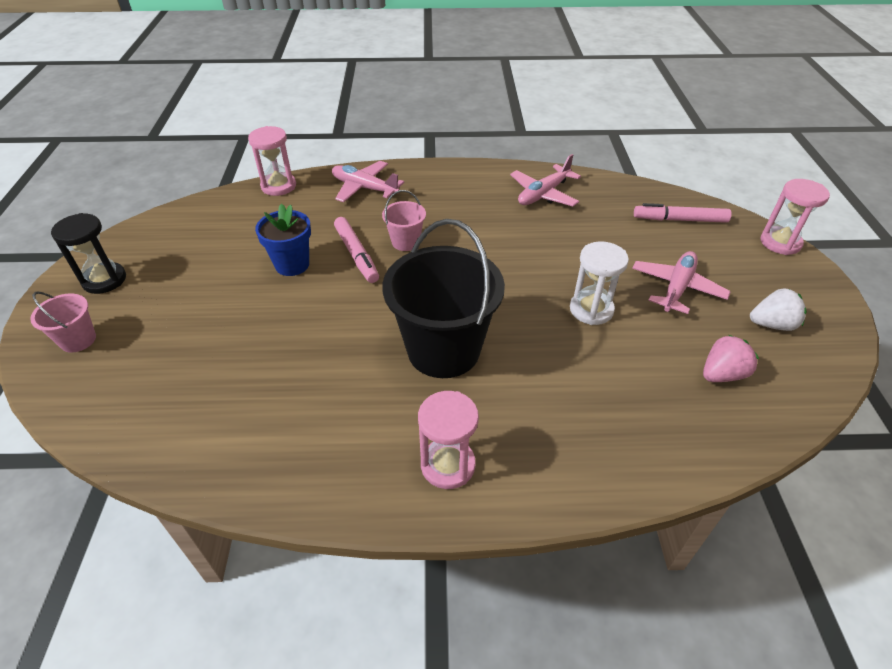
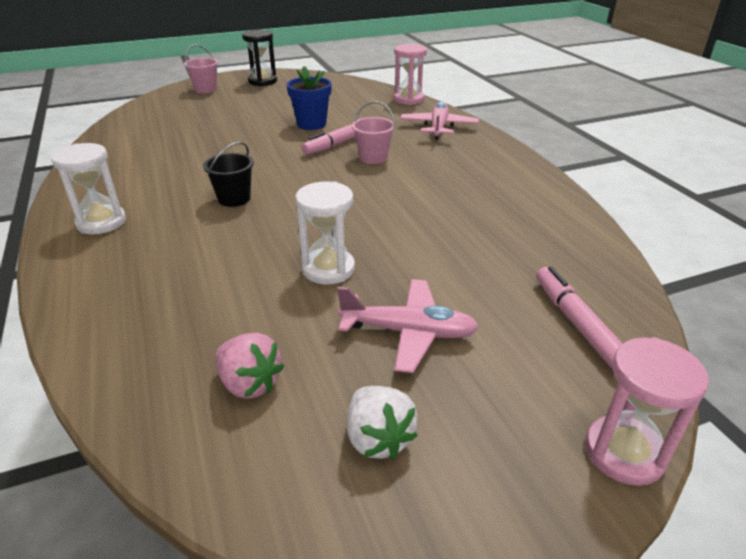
camera: 70 degrees right, 10 degrees down
(443, 350) = (234, 199): black bucket -> black bucket, size x0.46
(448, 465) = (101, 222): pink hourglass -> white hourglass
(543, 194) = (526, 212): pink plane -> none

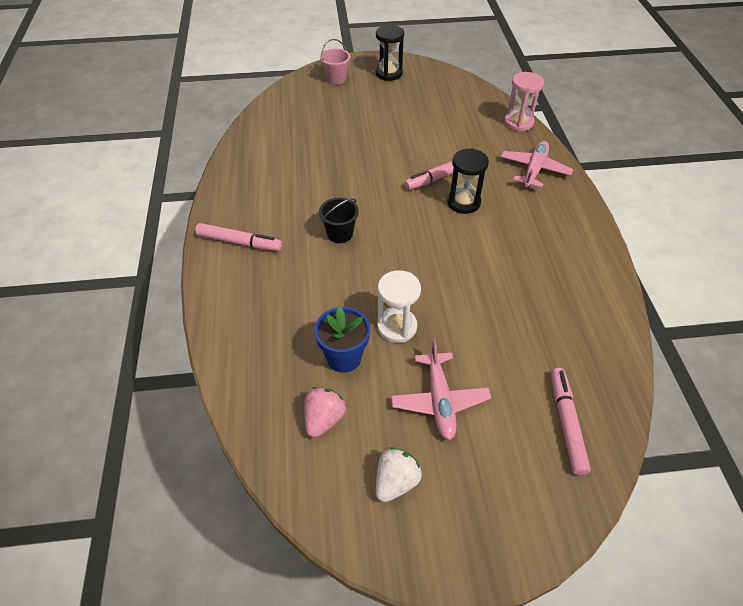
camera: 15 degrees right, 15 degrees up
(101, 222) = (239, 242): white hourglass -> pink marker
(249, 383) = (324, 419): pink strawberry -> pink strawberry turned 120 degrees counterclockwise
(311, 124) = (420, 146): blue flower pot -> blue flower pot (344, 357)
(373, 158) = (463, 202): pink bucket -> black hourglass
(378, 438) = (396, 482): white strawberry -> white strawberry turned 135 degrees counterclockwise
(408, 332) = (439, 400): pink plane -> pink plane turned 60 degrees clockwise
(624, 453) = (551, 533): pink hourglass -> none

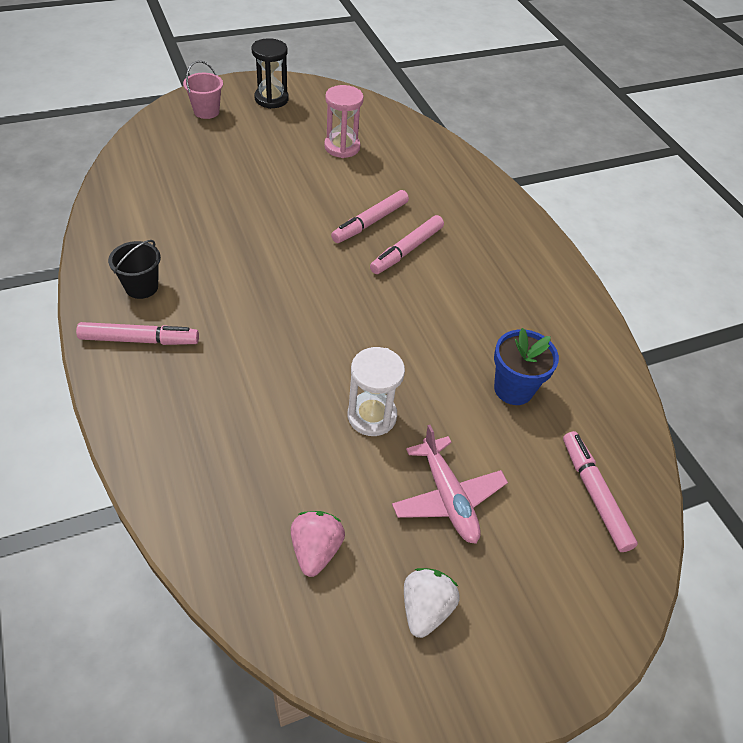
camera: 20 degrees left, 0 degrees up
(340, 234) = (268, 310): black bucket -> black bucket (141, 287)
(344, 357) = (318, 466): blue flower pot -> blue flower pot (513, 389)
(463, 202) = (407, 250): black hourglass -> pink marker
(518, 122) = (442, 146): pink hourglass -> pink hourglass (342, 147)
(534, 170) = (475, 201): pink plane -> none

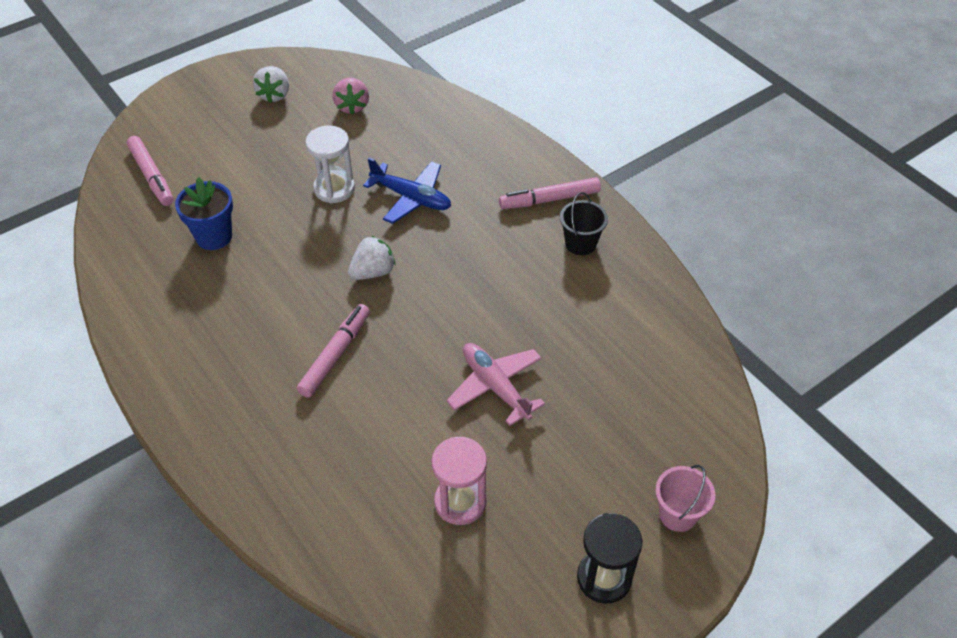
camera: 170 degrees right, 0 degrees up
(288, 381) = (411, 198): none -> blue plane
(355, 310) = (373, 272): none -> white strawberry
(370, 222) = (386, 382): pink marker -> none
(448, 497) = (266, 151): pink plane -> pink plane (495, 387)

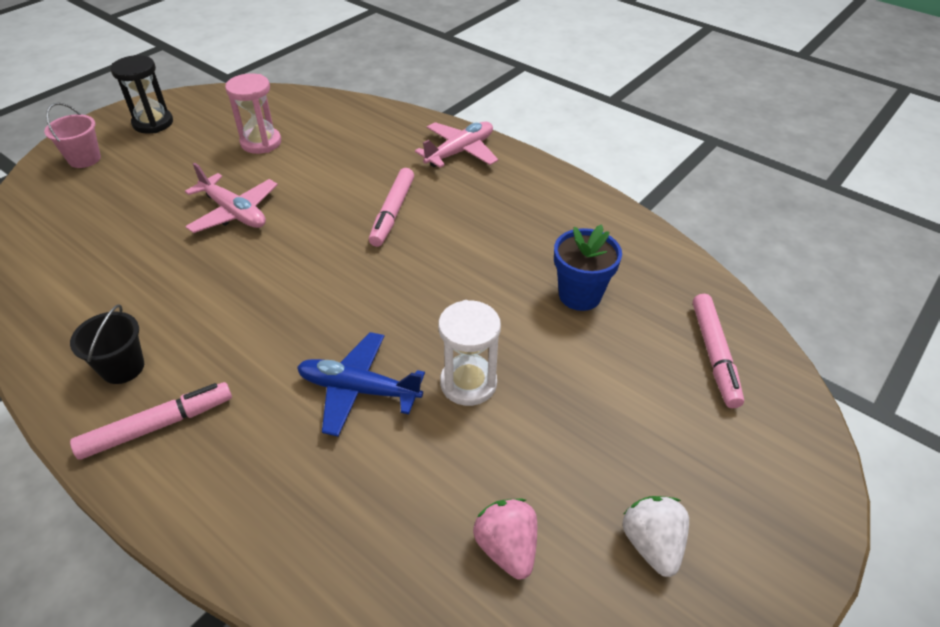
camera: 165 degrees right, 5 degrees down
(152, 176) = (714, 355): pink marker -> pink marker turned 135 degrees counterclockwise
(226, 434) = (460, 152): none -> pink plane
(373, 272) = (381, 289): white strawberry -> none

